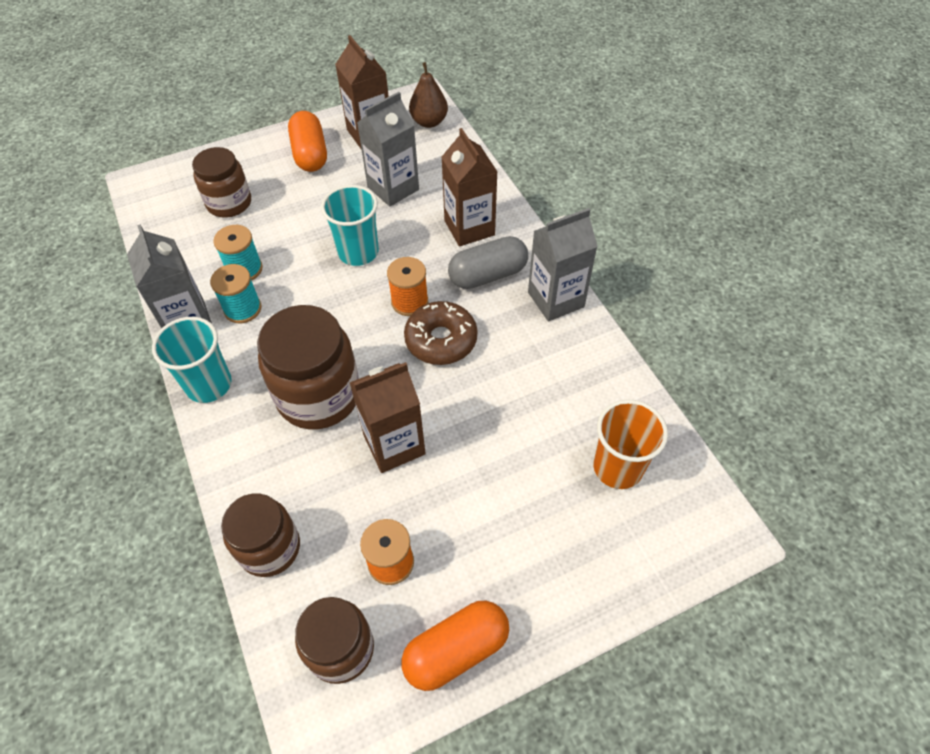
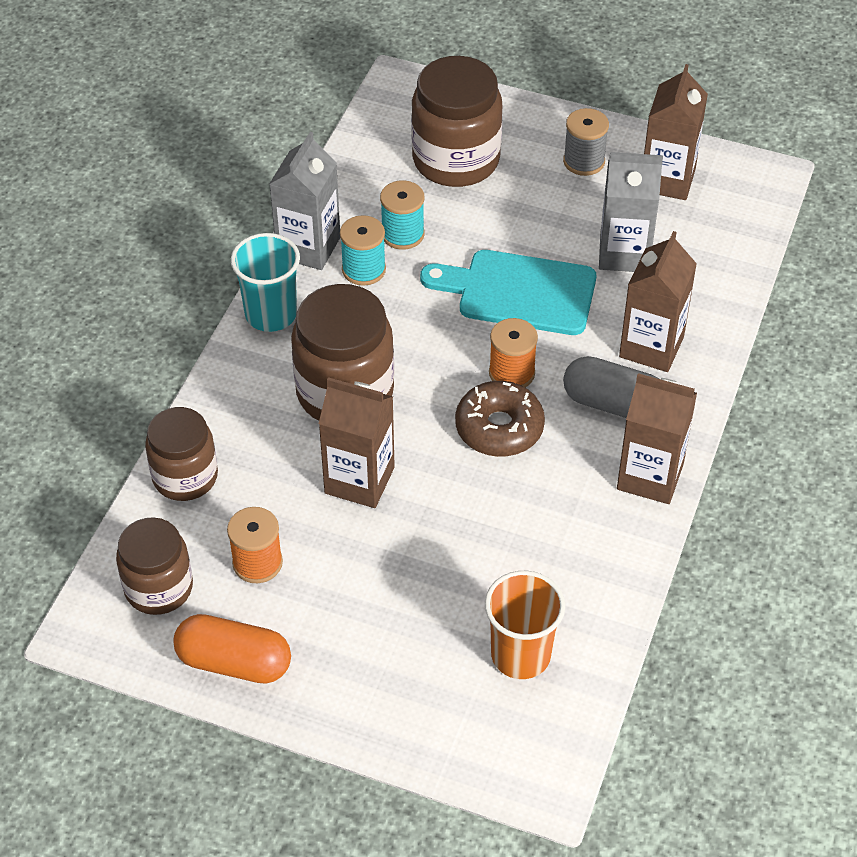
camera: 45 degrees right, 5 degrees down
(229, 203) = (456, 160): brown jar -> brown jar, size x1.54
(310, 154) = (584, 161): orange capsule -> grey spool
(358, 252) = (519, 292): turquoise cup -> turquoise cutting board
(429, 122) = (745, 208): brown pear -> none
(555, 299) = (650, 476): grey carton -> brown carton

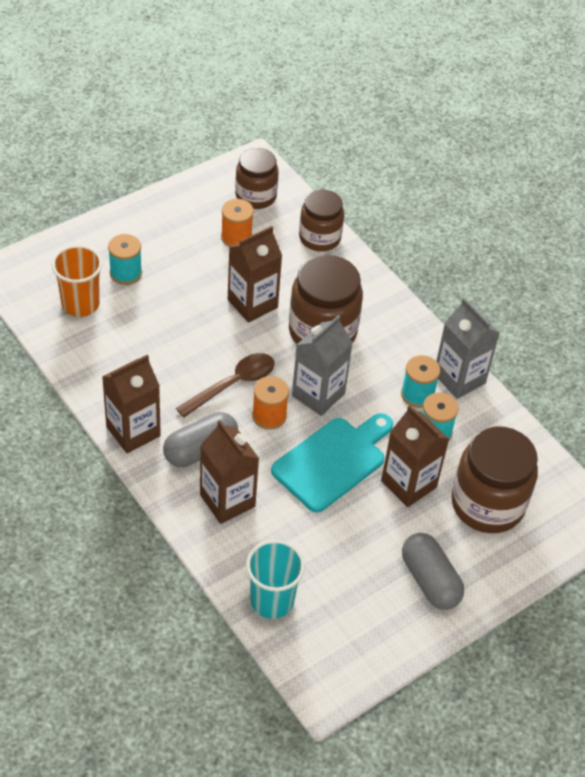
camera: 120 degrees right, 0 degrees up
(234, 662) = (185, 201): orange capsule -> none
(271, 314) = (414, 331): turquoise cup -> turquoise cup (272, 600)
(425, 641) = (126, 273): none -> turquoise spool
(499, 428) = (233, 384): brown donut -> brown spoon
(584, 161) = (430, 580): grey spool -> grey capsule
(624, 253) = (320, 542): grey carton -> grey carton (318, 394)
(667, 180) = (371, 620): brown carton -> brown carton (408, 484)

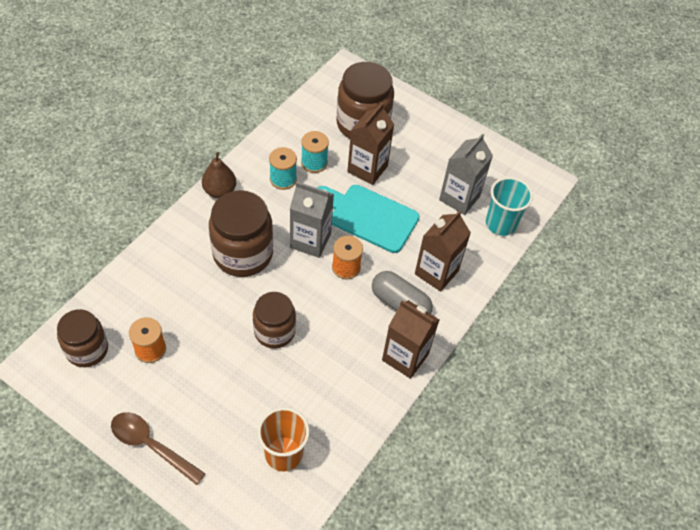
camera: 110 degrees left, 5 degrees up
(126, 273) = (230, 428): turquoise spool -> none
(233, 384) = (325, 301): brown spoon -> brown spoon (151, 445)
(252, 303) = (230, 312): brown carton -> none
(319, 238) = (130, 283): brown jar -> brown jar (274, 331)
(417, 333) = (220, 191): none -> brown pear
(430, 580) = (438, 143): grey capsule -> none
(459, 378) = (256, 157): grey carton -> grey carton (459, 198)

